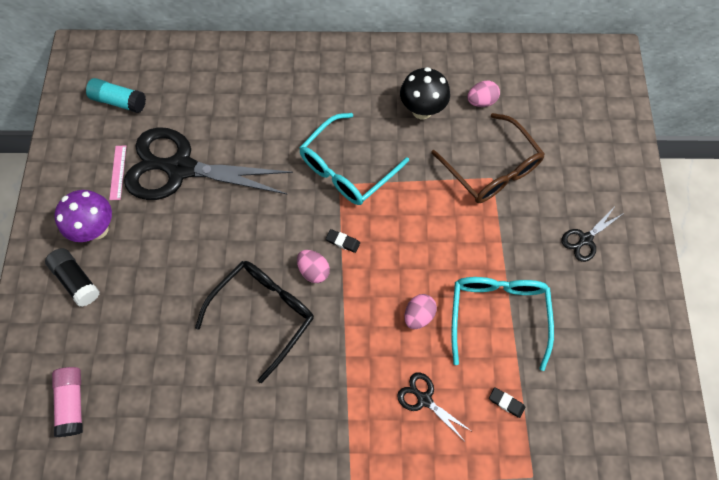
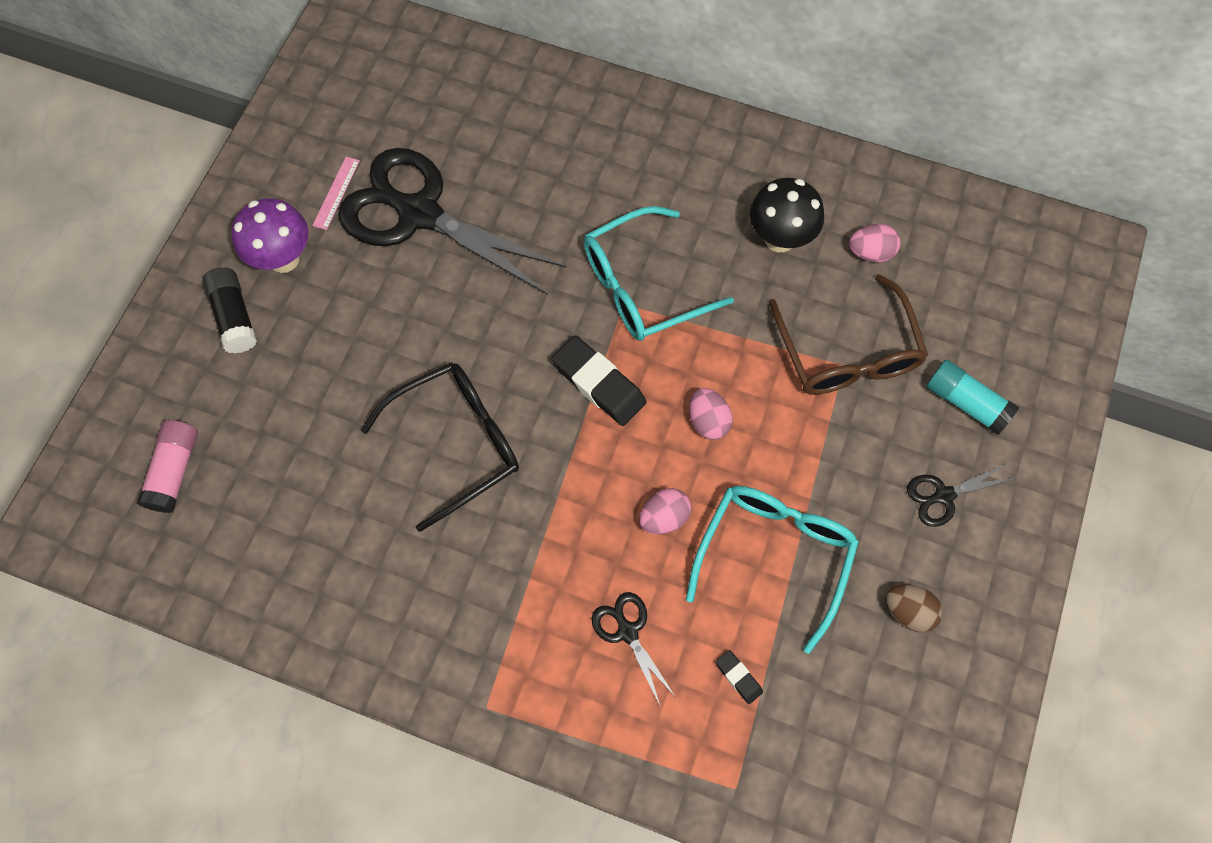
camera: 20 degrees right, 0 degrees up
(119, 101) = (372, 98): turquoise glue stick -> turquoise glue stick (965, 402)
(313, 270) = (544, 409): pink egg -> pink egg (708, 421)
(343, 242) = (598, 383): black eraser -> black eraser, size x2.06
(593, 320) = (908, 611): none -> brown egg

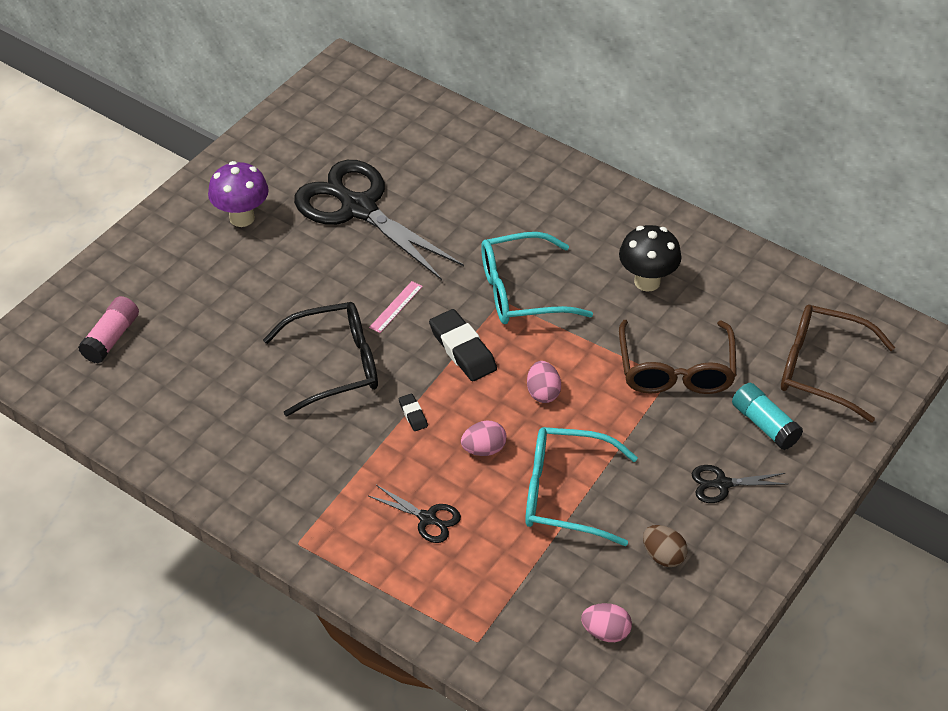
camera: 15 degrees right, 20 degrees down
(234, 317) = (191, 248): black glue stick -> none
(336, 193) = (298, 182): pink ruler -> pink ruler (396, 307)
(627, 632) = (427, 518): black scissors -> black scissors turned 135 degrees clockwise
(738, 677) = (506, 569): black eraser -> black eraser (413, 414)
(774, 555) = (565, 494): turquoise glasses -> turquoise glasses turned 120 degrees counterclockwise
(870, 252) = (720, 306): pink egg -> pink egg (606, 632)
(1004, 312) = (821, 369): none -> brown glasses

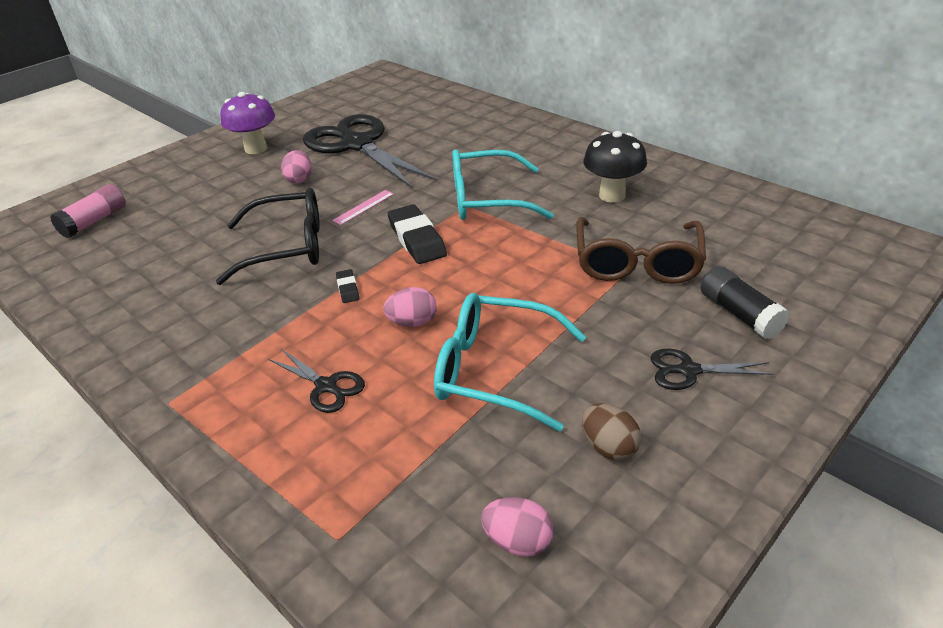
camera: 10 degrees right, 10 degrees down
(543, 392) = (490, 276): pink egg -> pink egg (299, 179)
(764, 424) = (739, 314): turquoise glue stick -> black glue stick
(821, 369) = (802, 267): brown glasses -> none

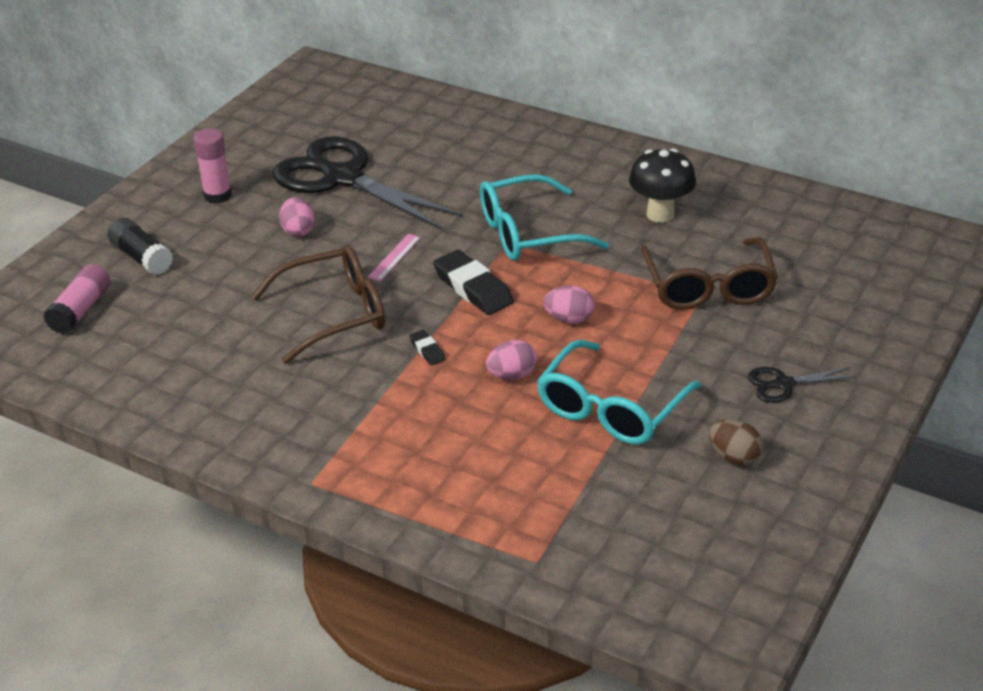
camera: 15 degrees left, 0 degrees up
(256, 149) = (217, 195): purple mushroom -> pink glue stick
(287, 247) = (334, 314): black glasses -> brown glasses
(326, 386) = (458, 446): black scissors -> none
(495, 370) = (611, 408): turquoise glasses -> turquoise glasses turned 60 degrees counterclockwise
(518, 541) = (685, 538): pink egg -> pink egg (569, 319)
(739, 314) = (816, 326): black glue stick -> black glue stick (142, 257)

